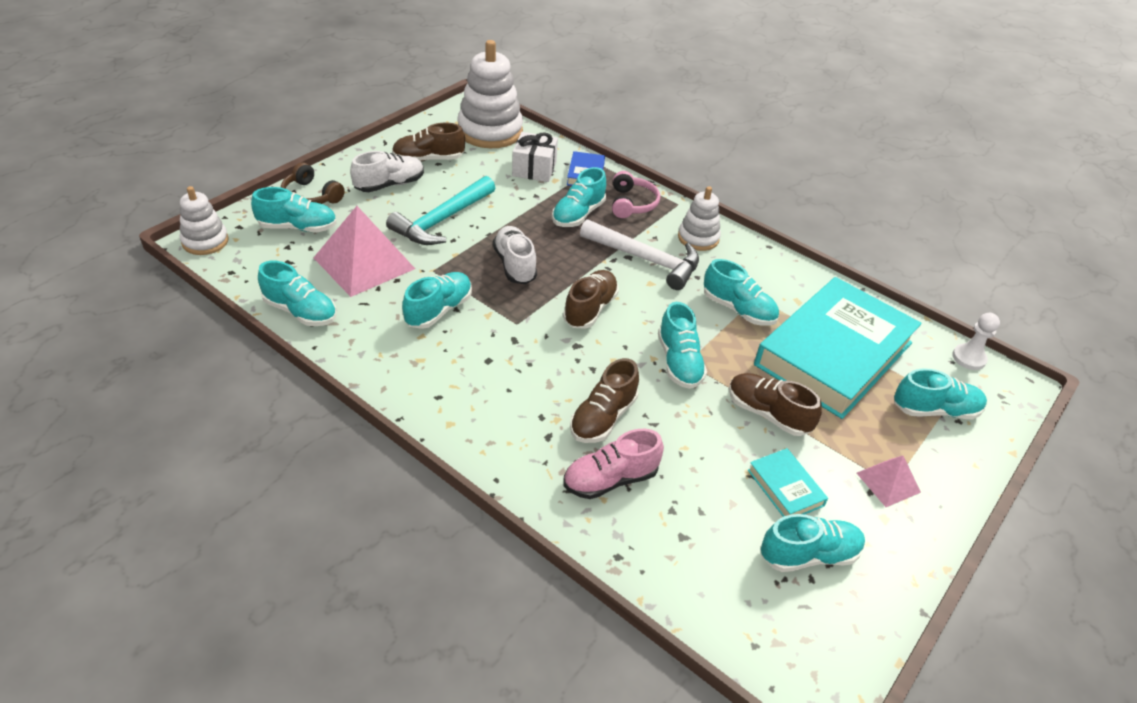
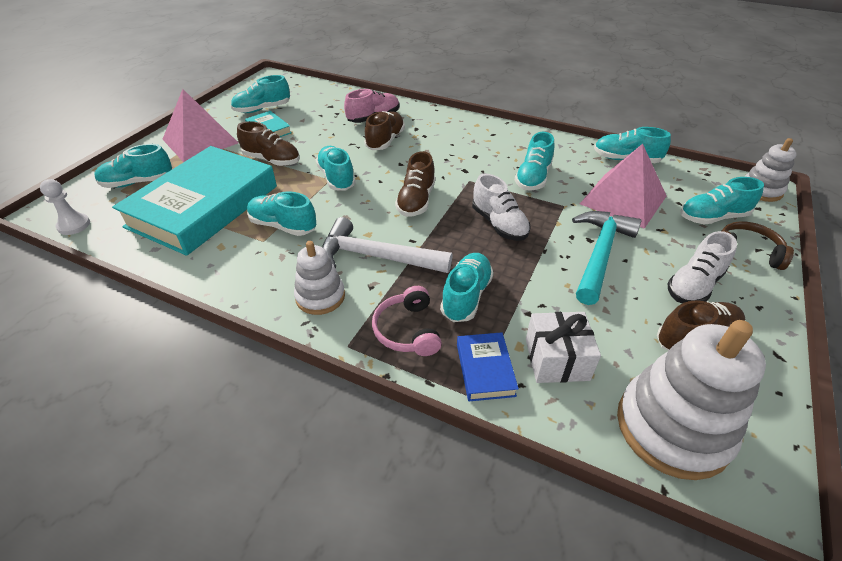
camera: 170 degrees right, 0 degrees up
(888, 482) = (200, 141): pink pyramid -> pink pyramid, size x1.95

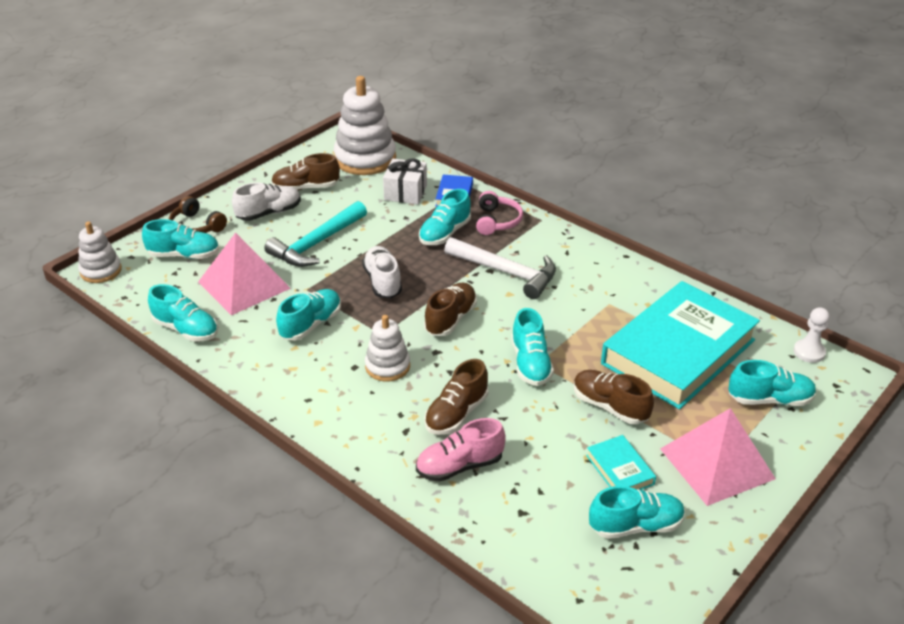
camera: 165 degrees left, 5 degrees down
(283, 226) = (590, 315): turquoise shoe -> none
(320, 297) = (558, 251): white stacking toy -> white stacking toy (387, 366)

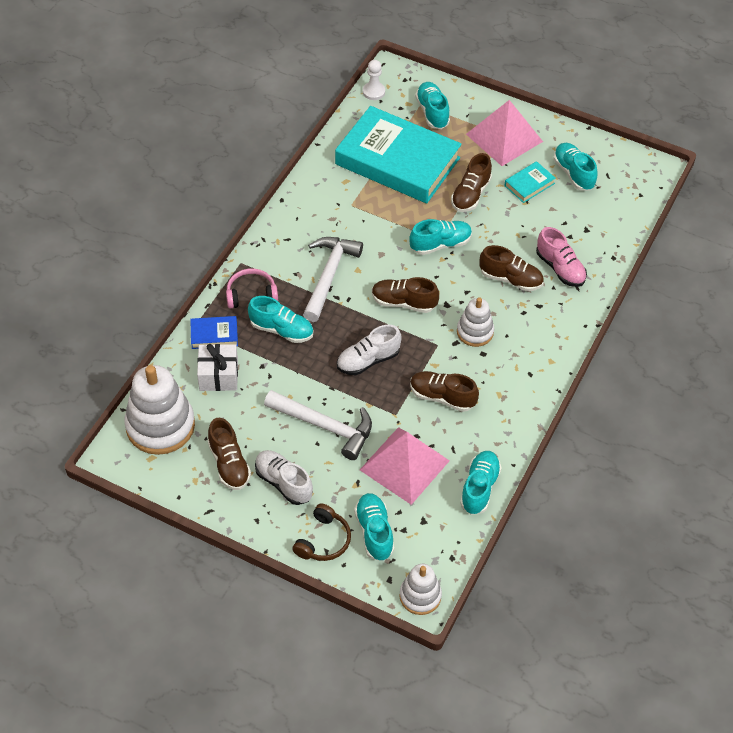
camera: 105 degrees left, 15 degrees up
(311, 324) = (442, 397): turquoise shoe -> brown shoe
(316, 244) = (325, 426): turquoise hammer -> white hammer

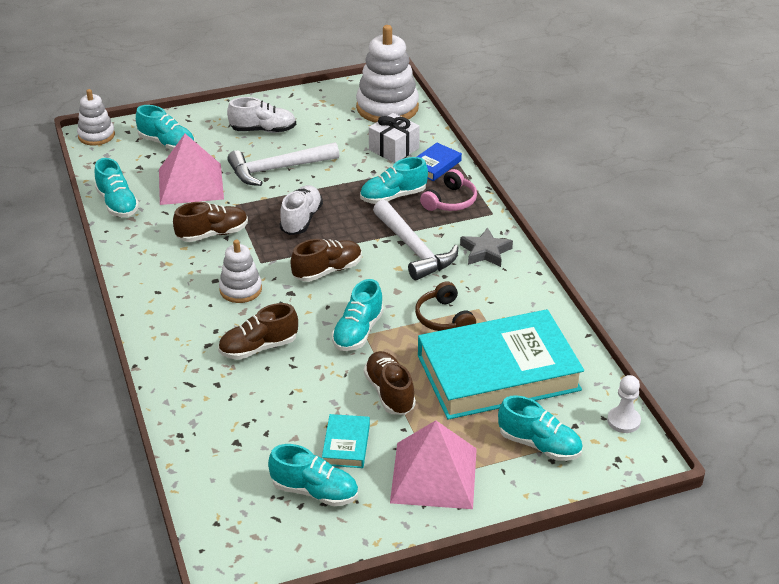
camera: 135 degrees right, 15 degrees down
(229, 464) = (313, 118): brown shoe -> none
(289, 238) = (485, 252): none -> grey star
(323, 540) = (196, 123): brown headphones -> brown headphones (443, 318)
(560, 268) = (222, 388): pink shoe -> none

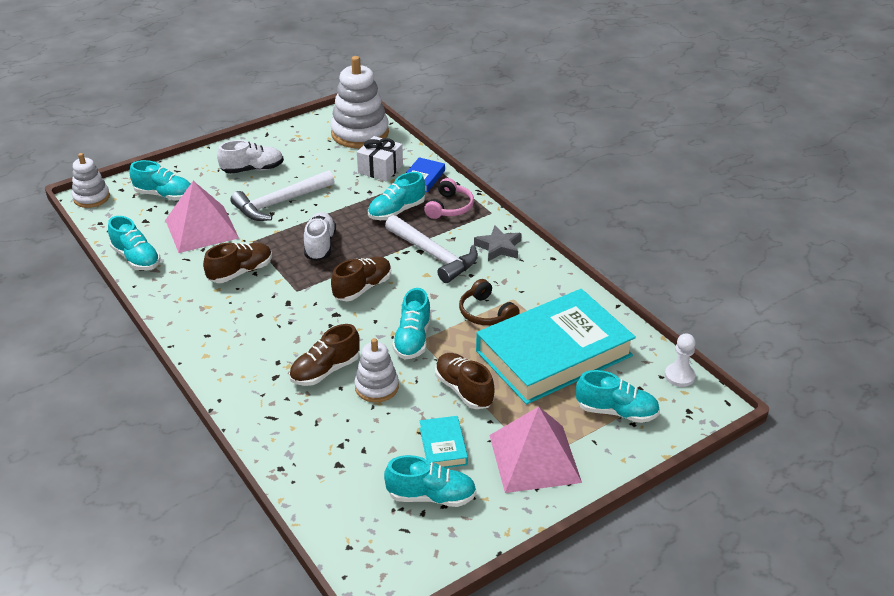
camera: 15 degrees left, 0 degrees up
(240, 289) = (287, 319): white stacking toy -> white stacking toy (376, 387)

